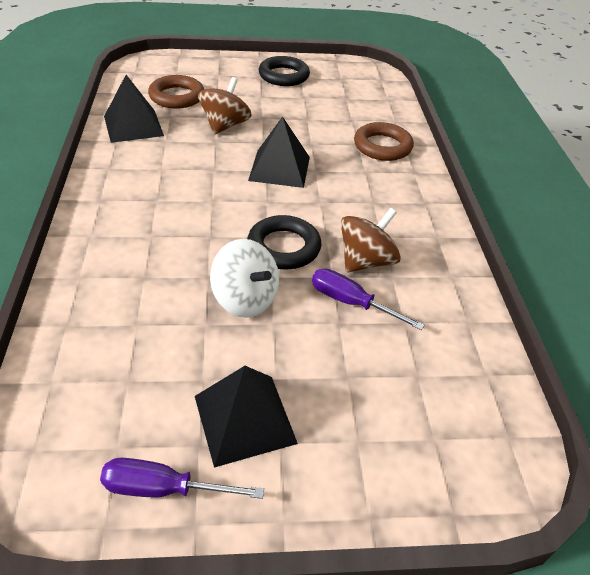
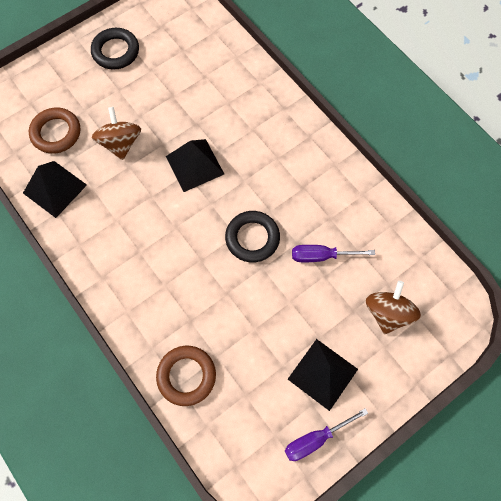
camera: 30 degrees left, 25 degrees up
(245, 299) = (262, 295): white spinning top -> none
(366, 261) = (308, 216): brown spinning top -> brown spinning top (387, 313)
(382, 146) = (246, 94): brown ring -> brown ring (186, 376)

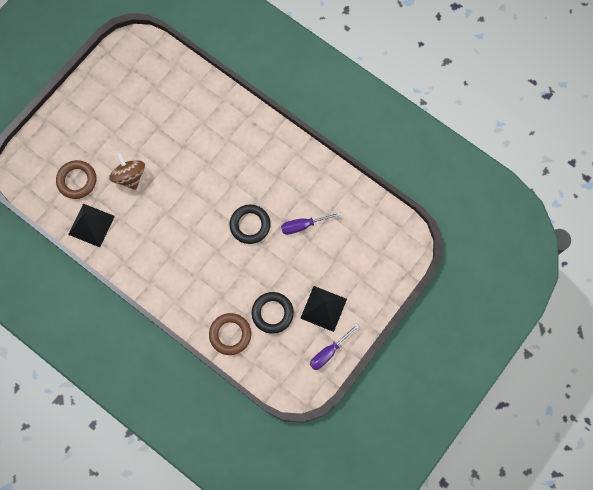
camera: 15 degrees left, 5 degrees up
(116, 51) = (101, 100): black ring -> black ring (272, 313)
(194, 165) = (191, 179): black pyramid -> none
(387, 313) = (359, 254): brown spinning top -> none

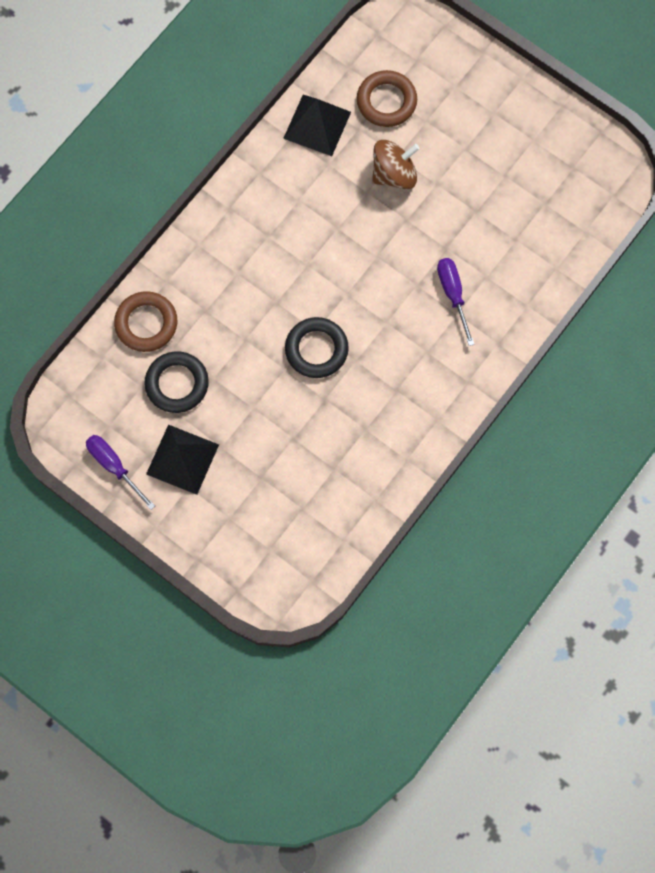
camera: 90 degrees right, 0 degrees up
(303, 225) = (315, 429): purple screwdriver -> purple screwdriver (453, 294)

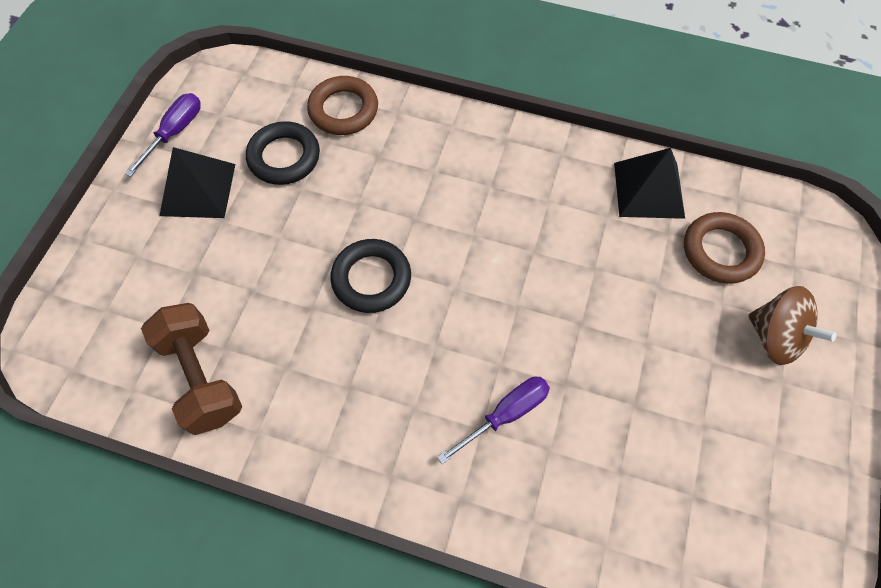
camera: 70 degrees right, 10 degrees down
(351, 489) = (201, 377): none -> brown dumbbell
(394, 174) = (632, 290): brown spinning top -> brown spinning top (775, 337)

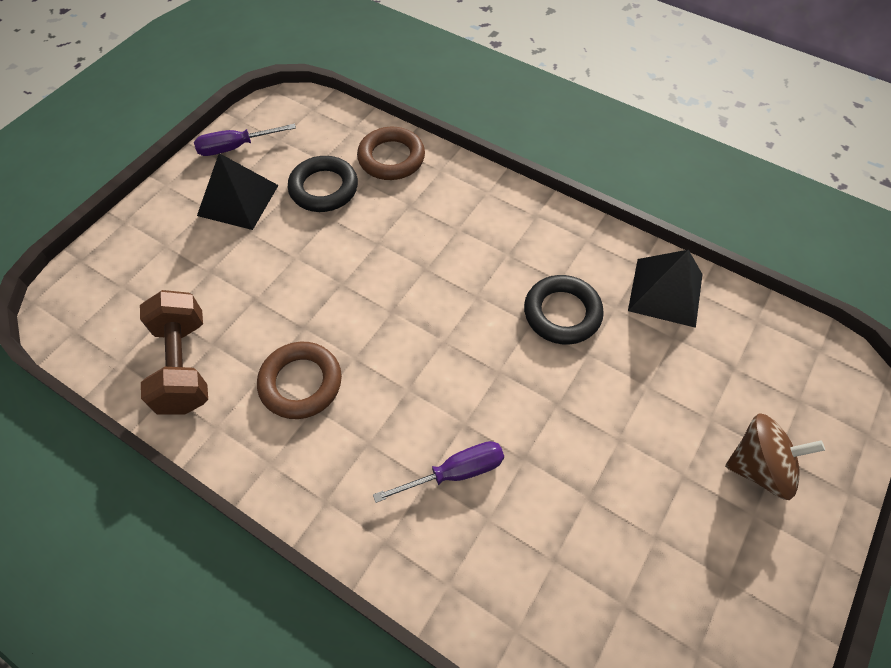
camera: 15 degrees right, 5 degrees down
(175, 132) = (235, 147): purple screwdriver -> purple screwdriver turned 150 degrees counterclockwise
(371, 279) = (367, 314): black ring -> black ring (562, 313)
(720, 251) = (724, 367): brown ring -> brown ring (301, 383)
(775, 337) = (759, 467): brown spinning top -> brown spinning top turned 60 degrees counterclockwise

